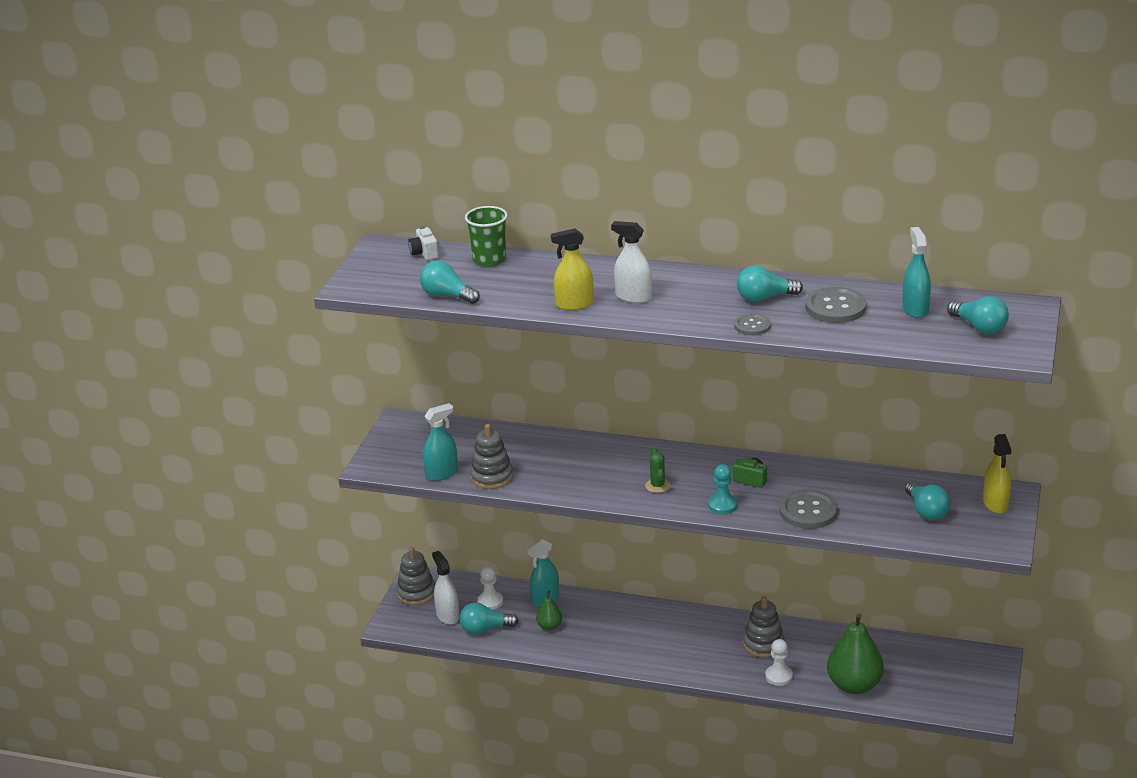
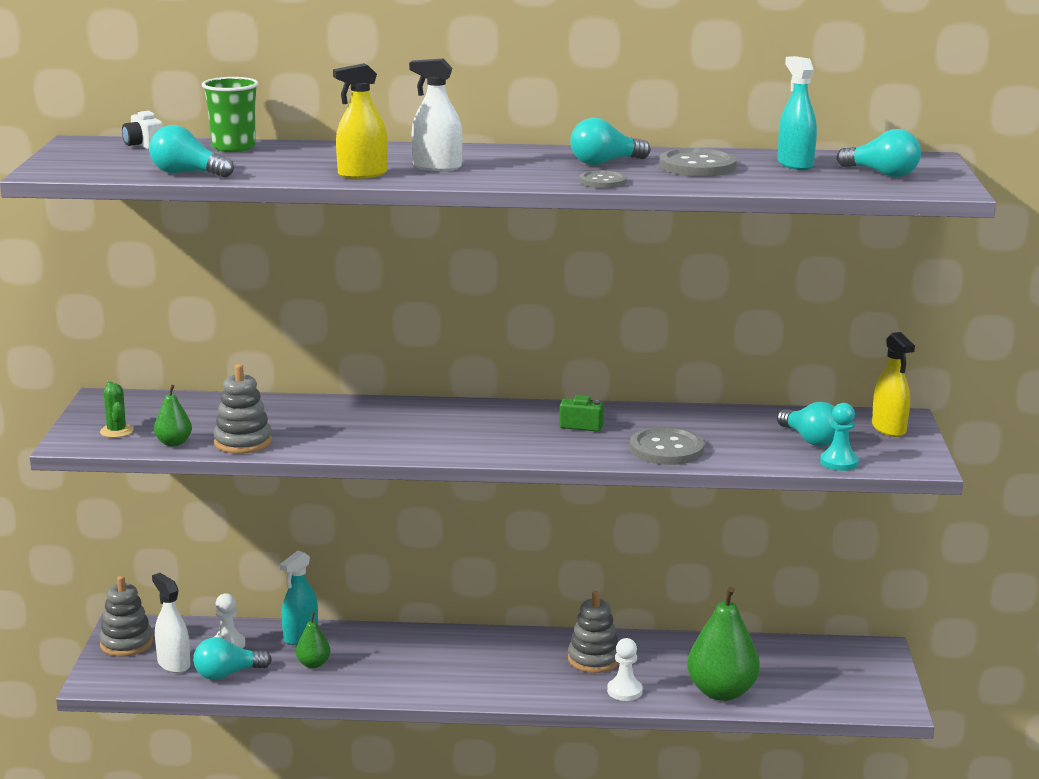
camera: 15 degrees left, 10 degrees down
(441, 473) = (174, 443): turquoise spray bottle -> green pear
(657, 486) = (465, 437): green cactus -> green cactus (116, 431)
(722, 505) = (556, 450): turquoise pawn -> turquoise pawn (839, 462)

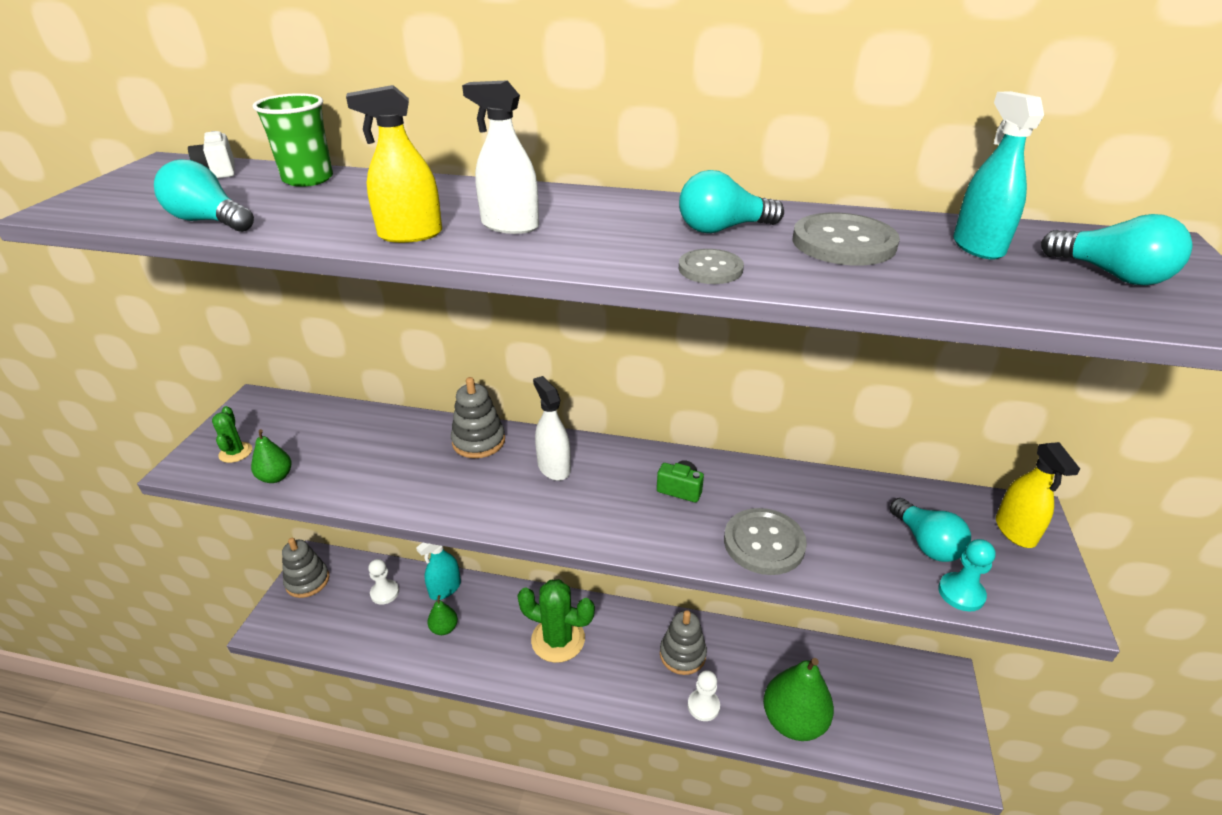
camera: 10 degrees right, 15 degrees up
(173, 664) = (334, 612): white spray bottle -> white spray bottle (554, 467)
(227, 674) = (371, 632): turquoise light bulb -> none
(243, 442) = (340, 483): grey stacking toy -> grey stacking toy (478, 441)
(450, 661) = (558, 639): none -> green cactus

